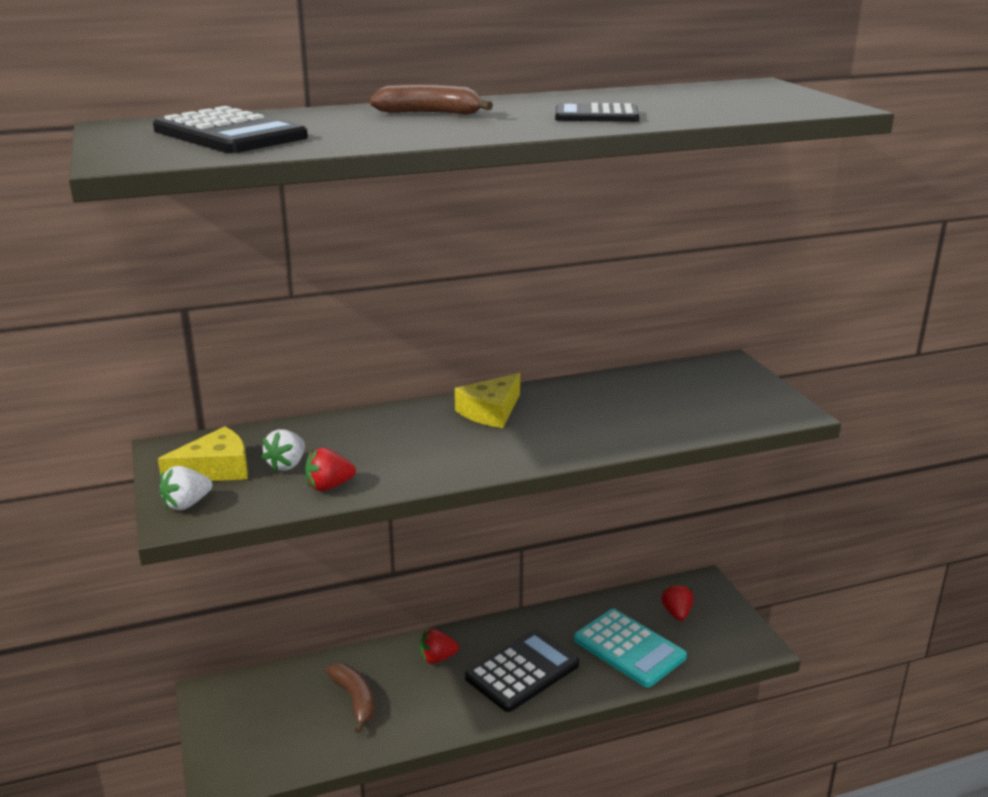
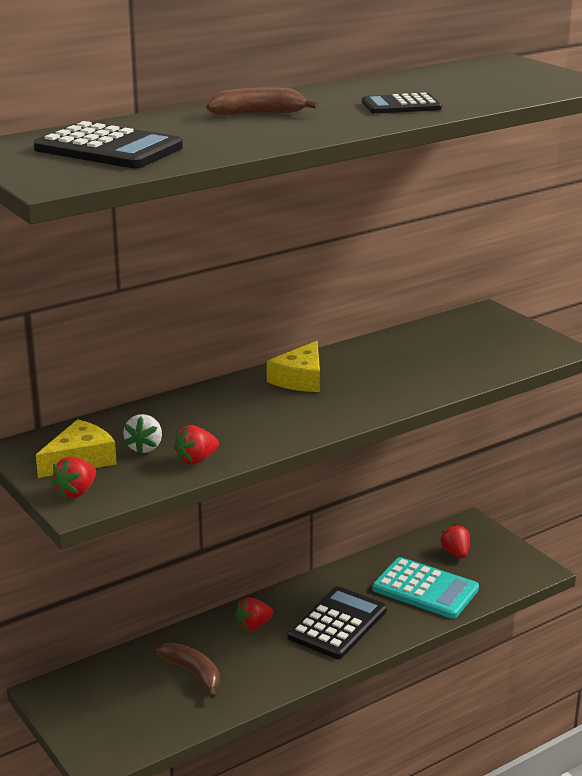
camera: 15 degrees left, 0 degrees up
(187, 504) = (76, 492): white strawberry -> red strawberry

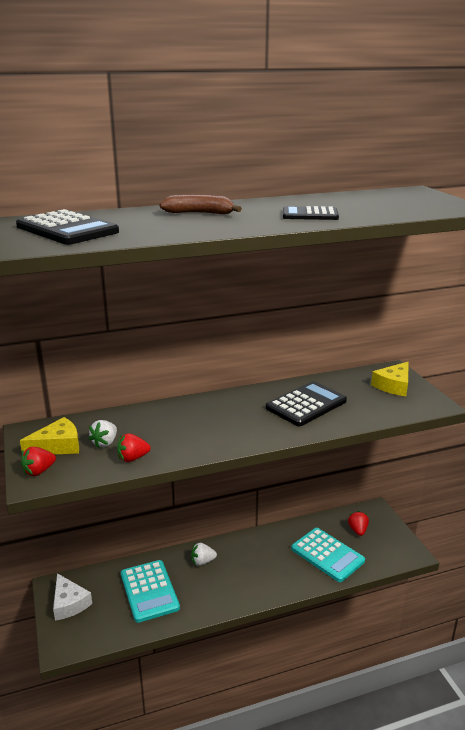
camera: 15 degrees right, 0 degrees up
(82, 708) = (69, 603): none -> white cheese
(193, 673) = (149, 591): brown banana -> turquoise calculator
(253, 625) = (202, 561): red strawberry -> white strawberry
(300, 379) = (238, 404): yellow cheese -> yellow cheese (394, 385)
(337, 624) = (258, 571): black calculator -> black calculator (306, 404)

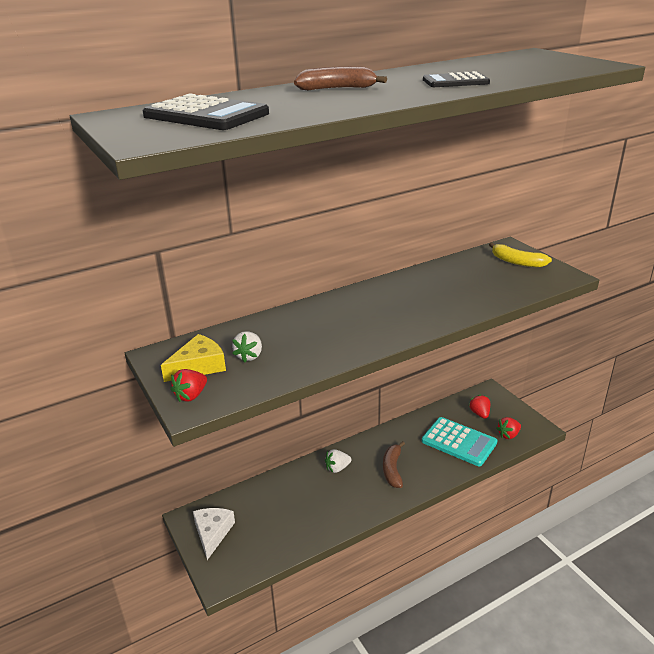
camera: 10 degrees left, 5 degrees up
(69, 603) = (212, 533): white cheese -> white cheese turned 135 degrees counterclockwise
(132, 458) = (287, 368): red strawberry -> red strawberry (508, 435)
(149, 591) = (293, 506): turquoise calculator -> none
(254, 571) = (392, 469): none -> brown banana
(306, 404) = (440, 291): black calculator -> none
(394, 385) = (517, 262): yellow cheese -> yellow banana

